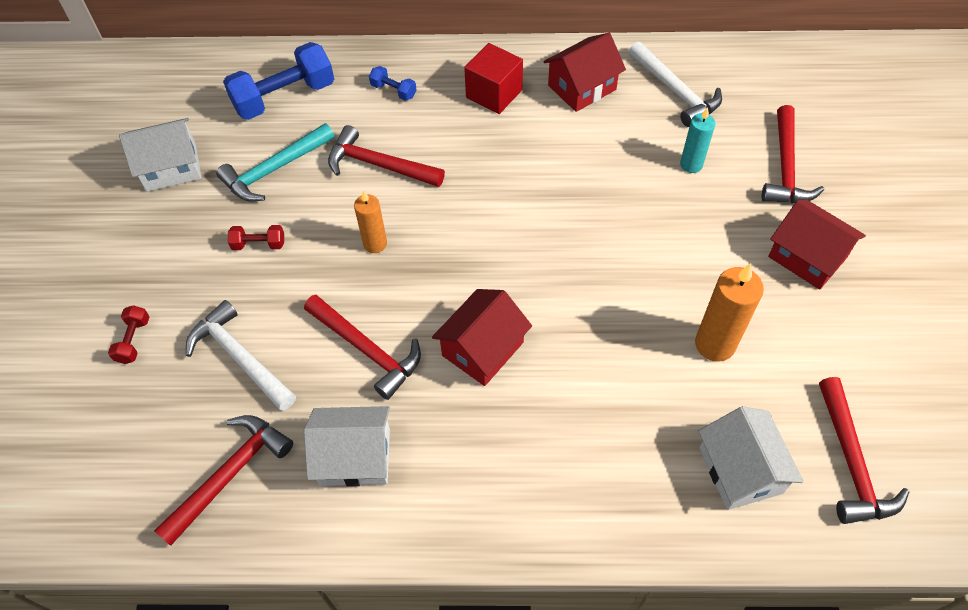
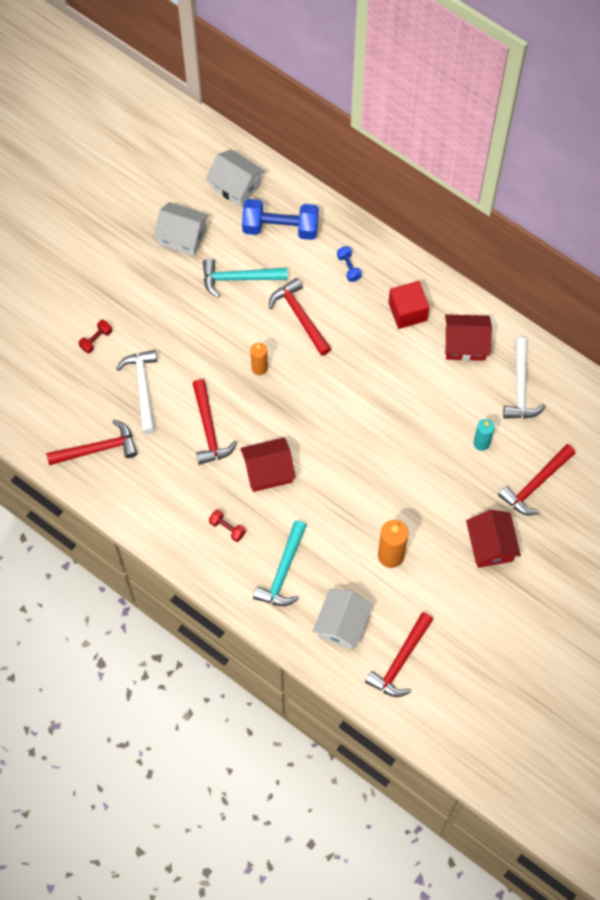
camera: 35 degrees right, 10 degrees up
(259, 244) = (197, 324): red dumbbell -> red dumbbell (227, 528)
(355, 457) = (162, 482): white house -> white house (236, 186)
(608, 457) = (283, 571): none -> turquoise hammer

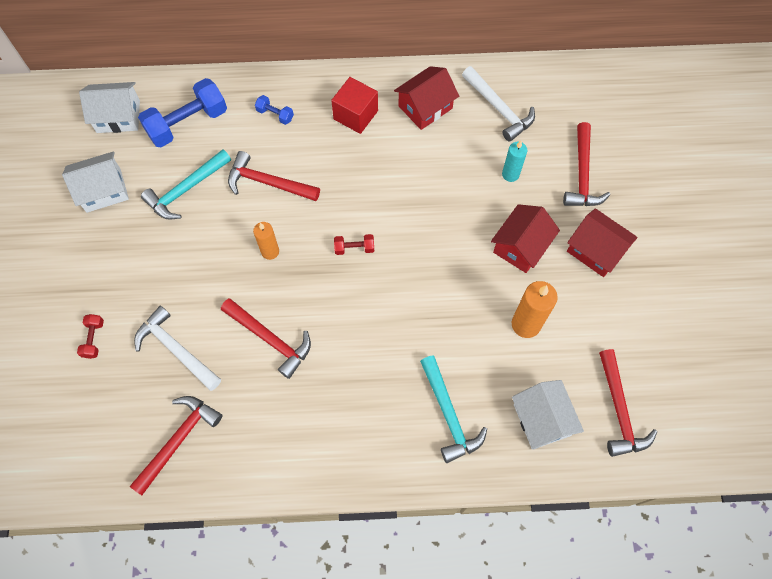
camera: 40 degrees left, 0 degrees up
(227, 528) = (364, 416): red dumbbell -> red dumbbell (354, 248)
(268, 471) = (356, 335): red house -> red house (521, 246)

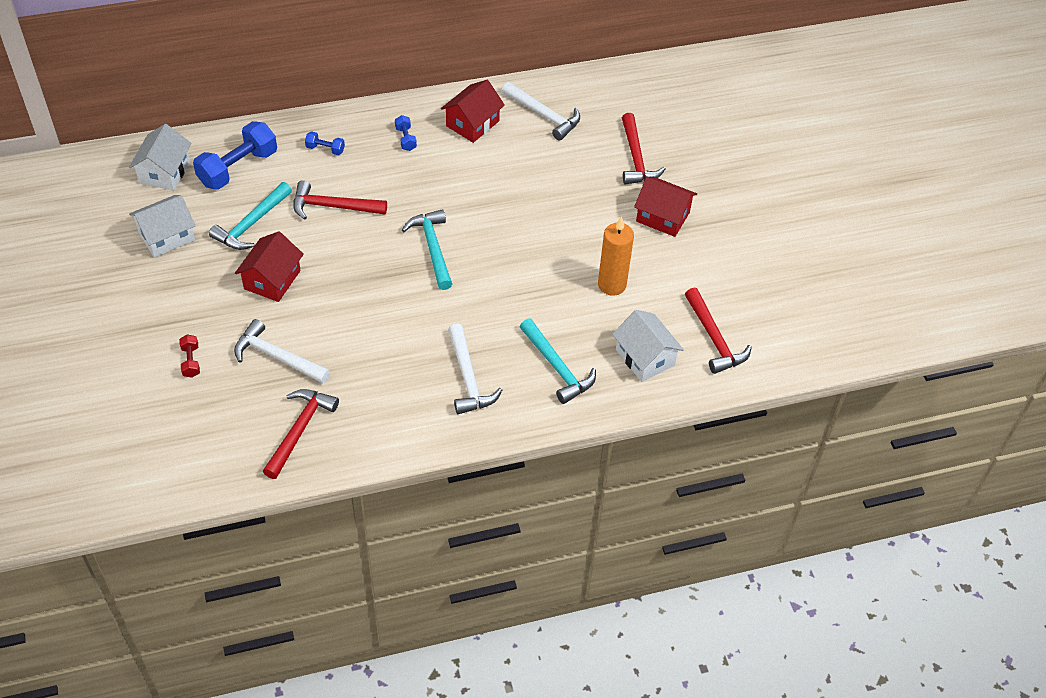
camera: 15 degrees left, 15 degrees down
(118, 116) = (164, 172): white house -> white house turned 60 degrees counterclockwise
(270, 251) = (350, 263): orange candle -> none
(270, 339) = (369, 334): red hammer -> none
(354, 248) = (432, 248): red dumbbell -> turquoise hammer
(355, 115) = (406, 139): red cube -> blue dumbbell
(357, 410) = (468, 378): none -> white hammer
(510, 174) = (568, 167): turquoise candle -> none
(521, 246) = (592, 223): red house -> red house (272, 280)

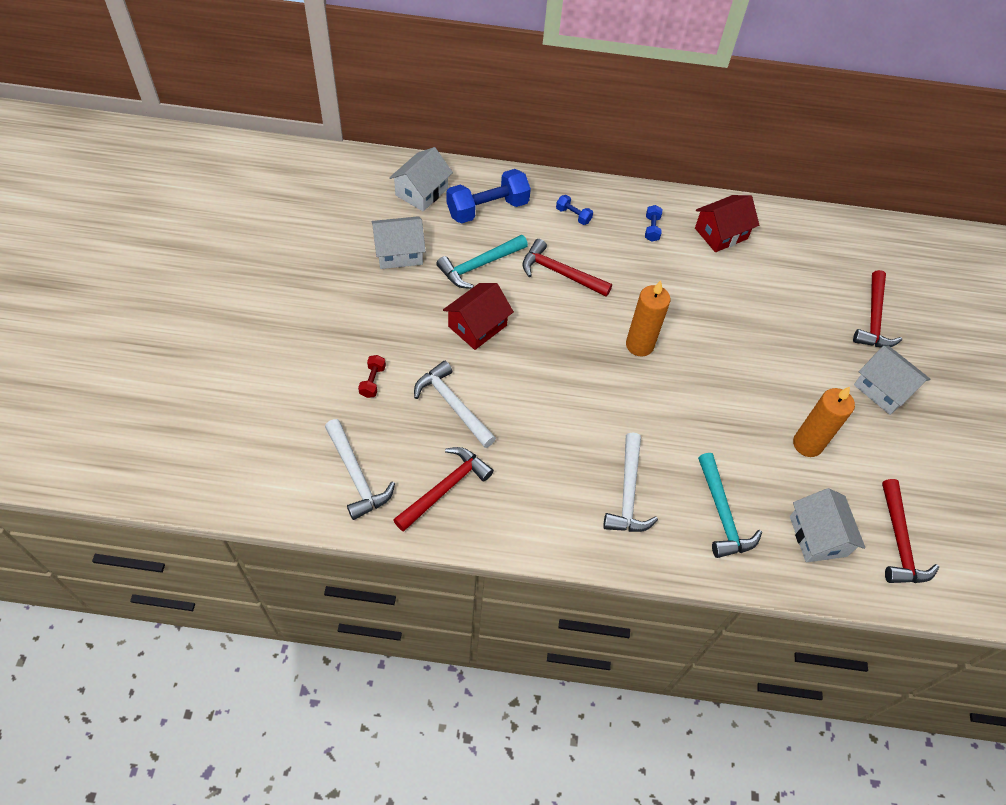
camera: 20 degrees right, 5 degrees up
(432, 248) = (639, 345): turquoise hammer -> orange candle
(544, 115) = (794, 247): white hammer -> white hammer (356, 476)
(663, 217) = (883, 389): red house -> white house

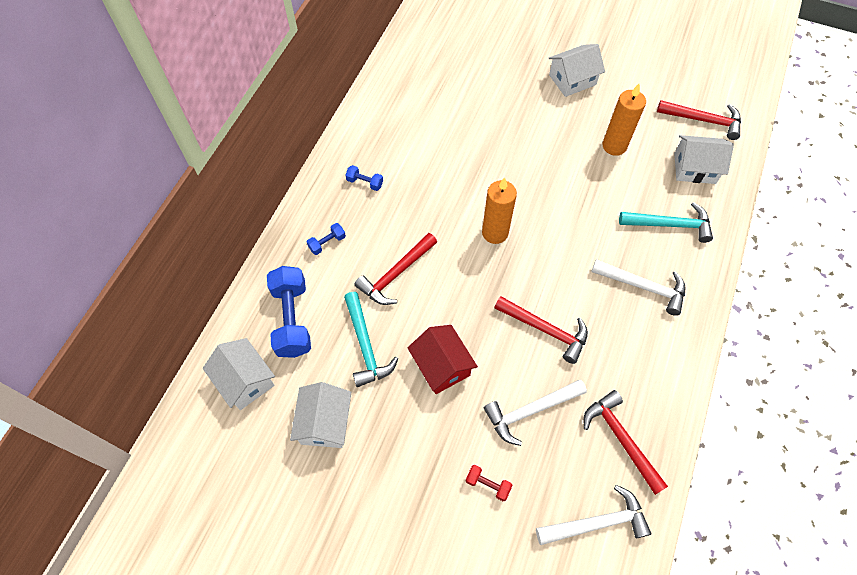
camera: 70 degrees left, 5 degrees up
(721, 233) = (387, 131): red house -> none
(874, 319) = (505, 60): red hammer -> red hammer (545, 330)

